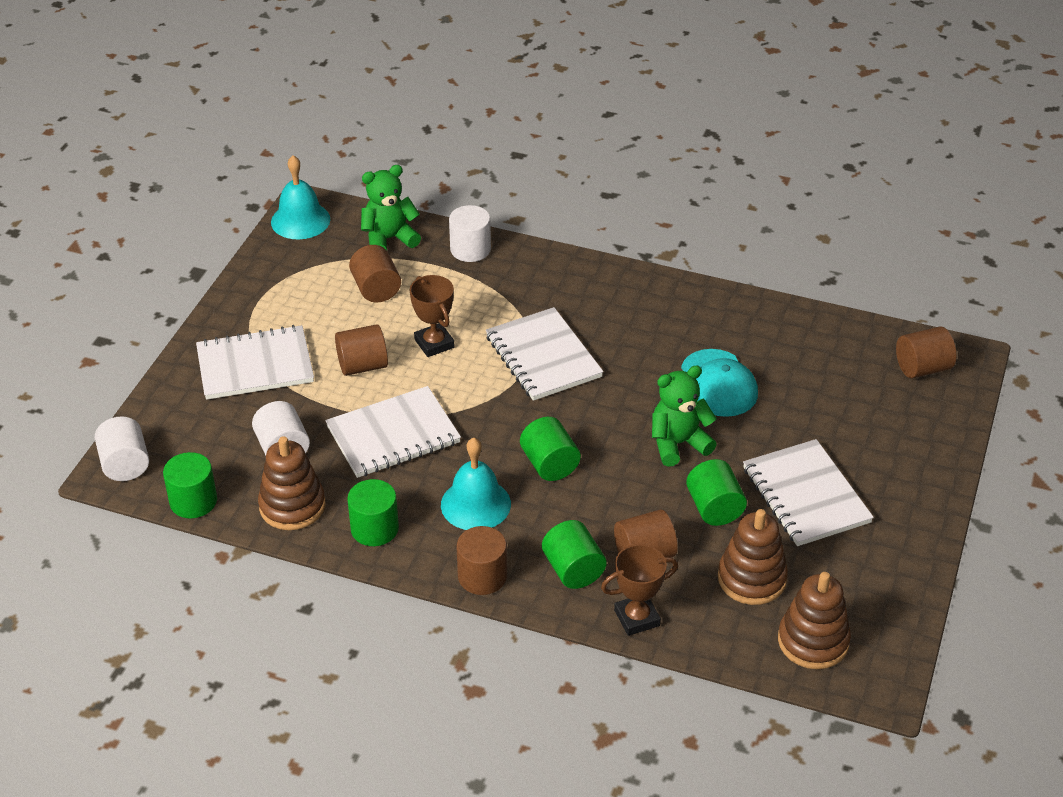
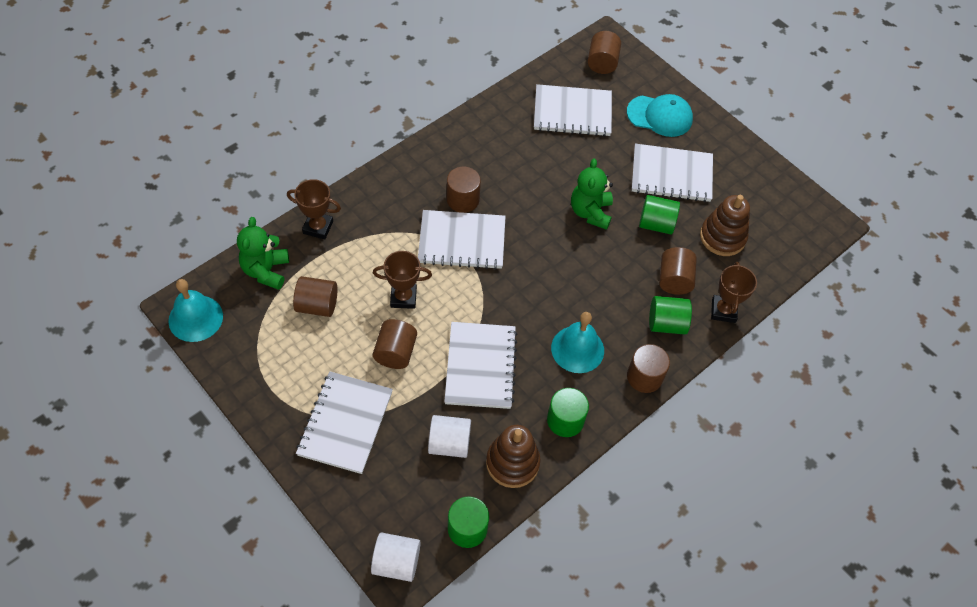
camera: 65 degrees left, 15 degrees up
(470, 249) = (318, 227): white cylinder -> brown trophy
(549, 464) = (566, 289): green cylinder -> none
(600, 335) = (463, 199): none -> brown cylinder
(718, 384) = (551, 163): turquoise cap -> turquoise cap (660, 116)
(813, 641) = (784, 235): brown stacking toy -> none
(815, 372) = (572, 112): none -> white notebook

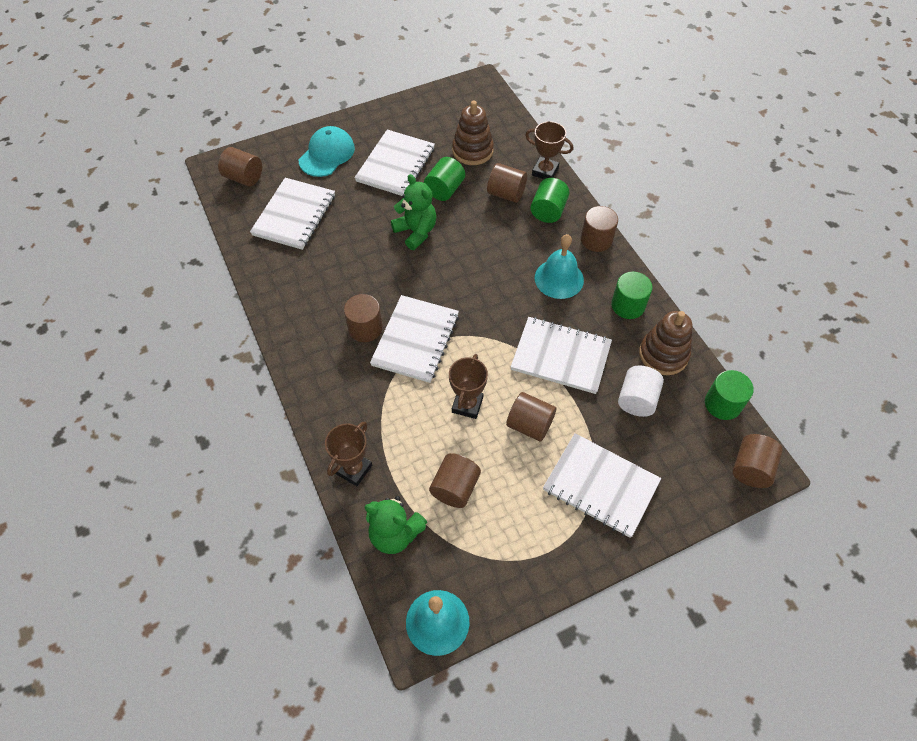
camera: 70 degrees left, 0 degrees up
(396, 562) = (750, 468): white cylinder -> brown cylinder
(590, 212) = (416, 232): green teddy bear -> green teddy bear turned 150 degrees counterclockwise

